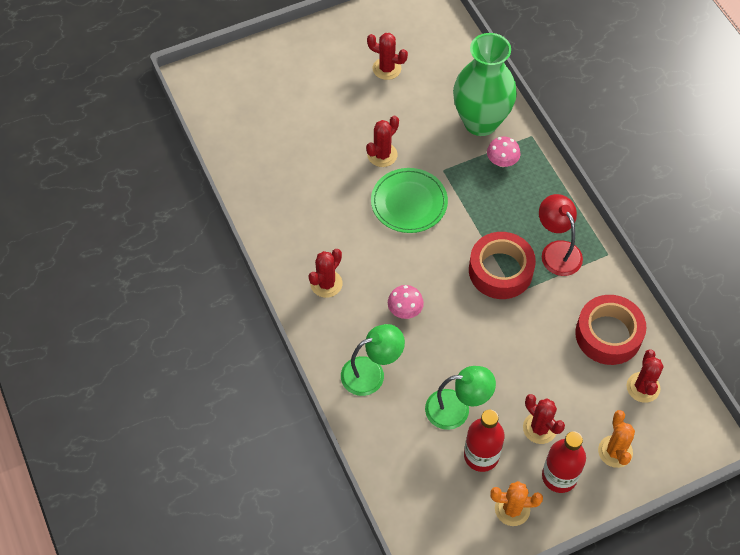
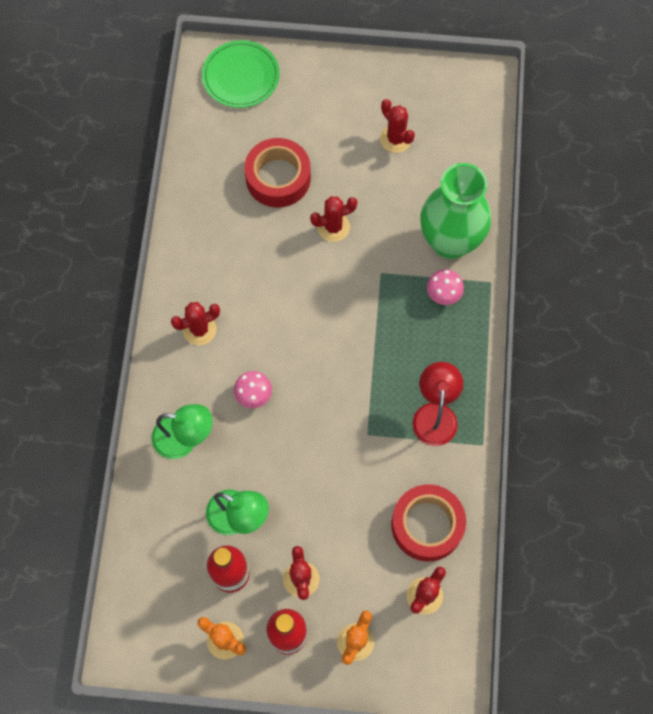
camera: 30 degrees right, 10 degrees up
(409, 202) = (327, 289): green plate -> green plate (241, 76)
(500, 271) = (368, 405): red tape -> red tape (278, 178)

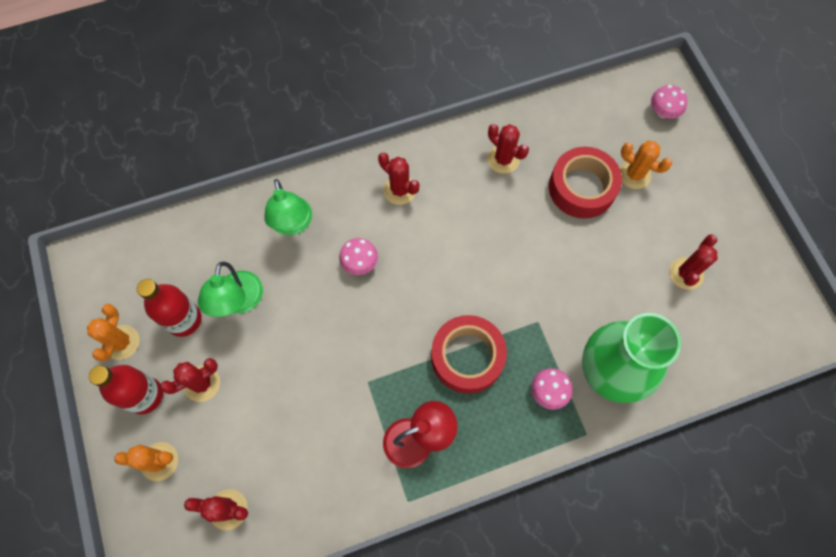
camera: 65 degrees right, 0 degrees up
(241, 76) = (663, 112): green plate -> pink mushroom
(288, 130) = (634, 174): none -> orange cactus
(333, 227) = (560, 257): red cactus -> red cactus (503, 159)
(427, 525) = (300, 481): red tape -> red tape (467, 357)

